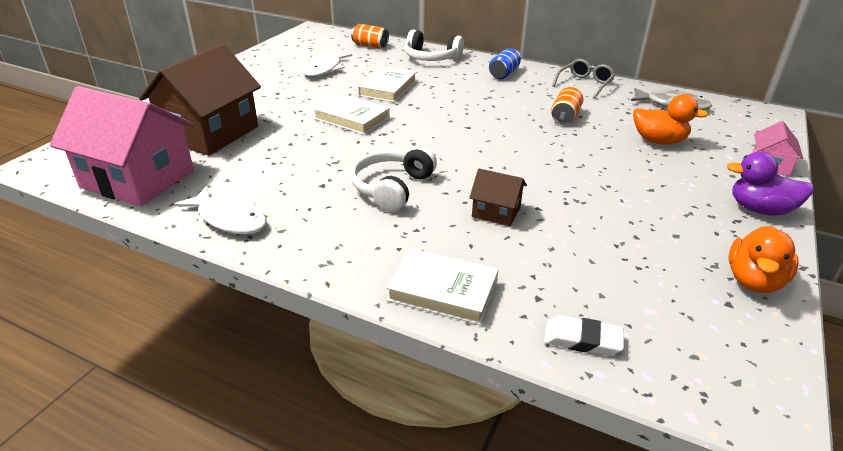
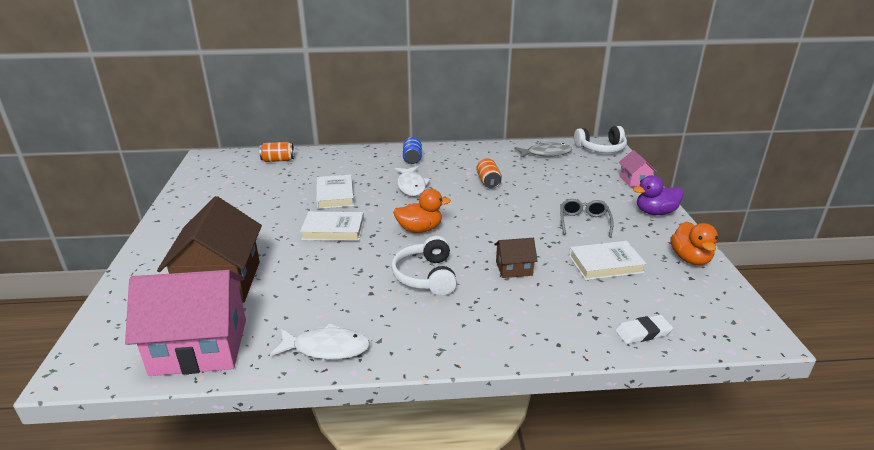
camera: 30 degrees left, 5 degrees down
(324, 69) = (261, 192): white fish -> white fish (411, 186)
(431, 58) = (342, 159): white headphones -> white headphones (601, 148)
(442, 291) = (536, 337): white book -> white book (605, 264)
(585, 84) = (476, 152): grey glasses -> grey glasses (584, 222)
(658, 141) = (561, 183): orange duck -> orange duck (419, 229)

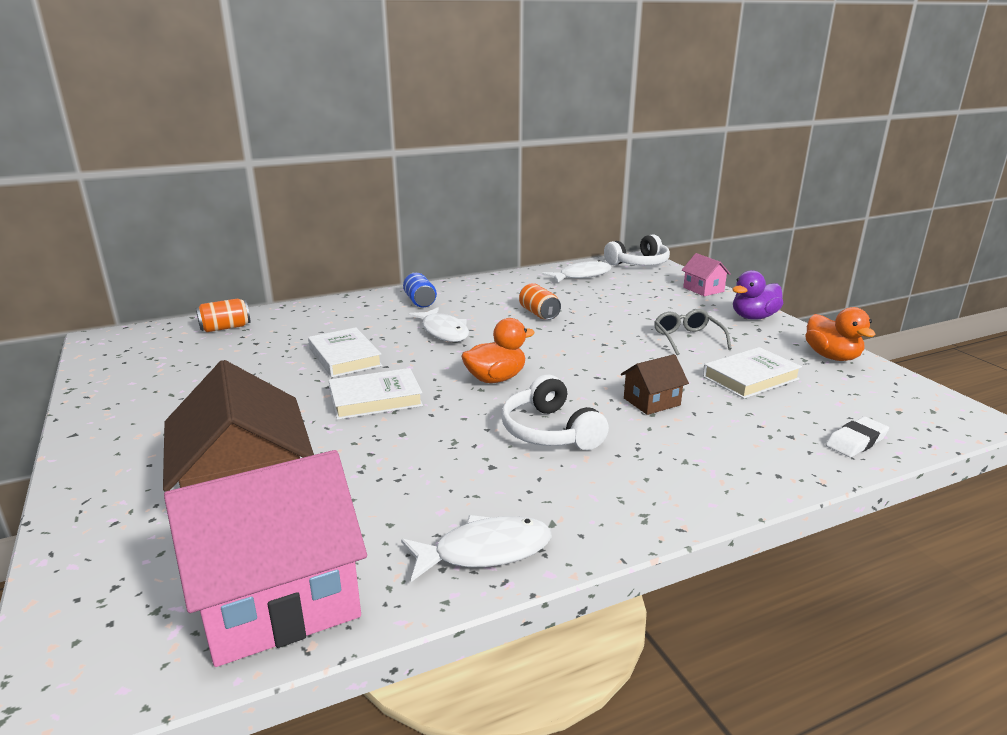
camera: 20 degrees left, 5 degrees down
(546, 153) = (581, 276): grey fish -> white fish

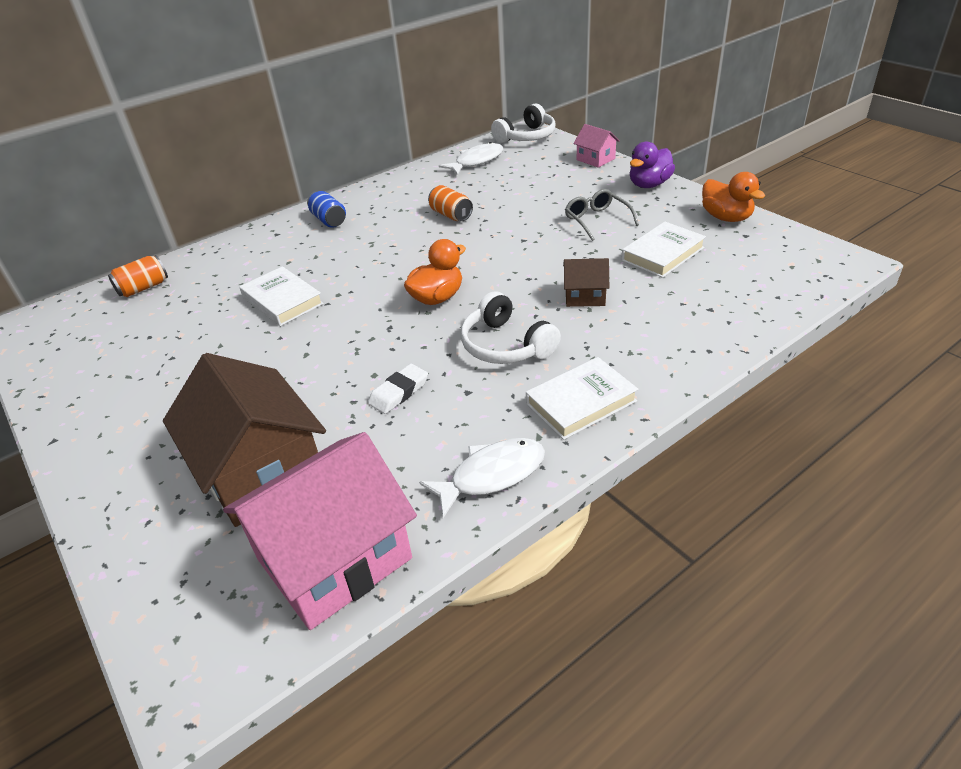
camera: 10 degrees left, 15 degrees up
(375, 399) = (333, 342): white book -> white book (581, 402)
(443, 332) = (367, 253): white fish -> none
(651, 402) = (585, 296): brown house -> brown house turned 45 degrees clockwise
(856, 441) = (763, 304): white eraser -> white eraser (399, 392)

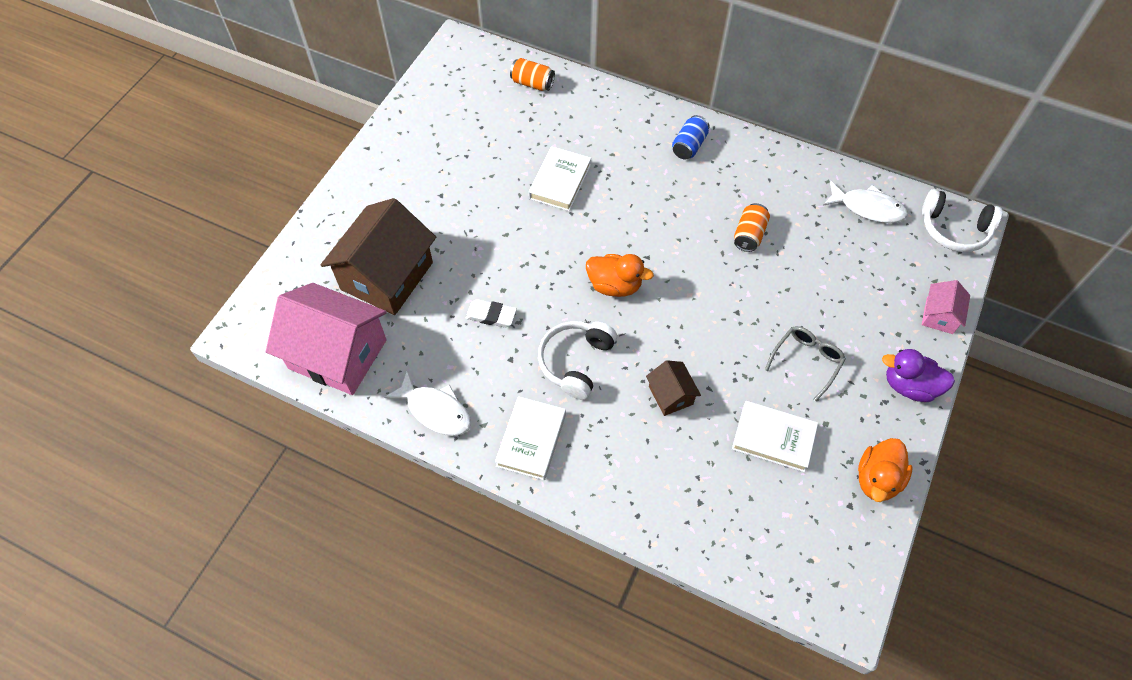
camera: 60 degrees right, 20 degrees up
(581, 402) = (531, 440): white book -> white book turned 75 degrees clockwise

